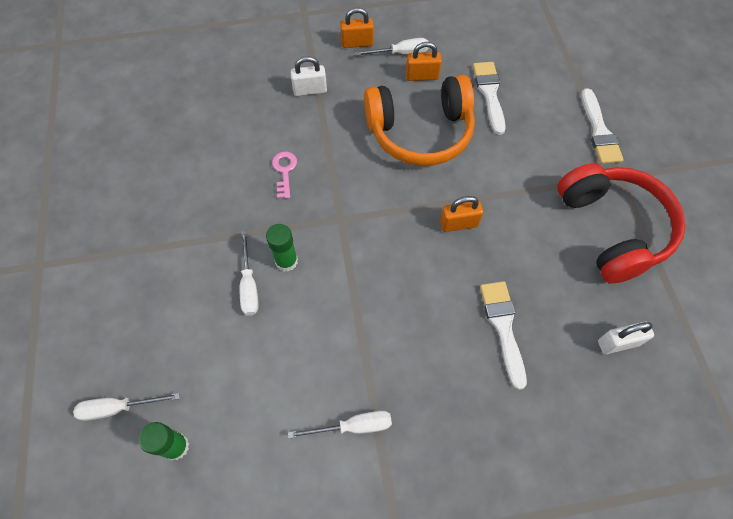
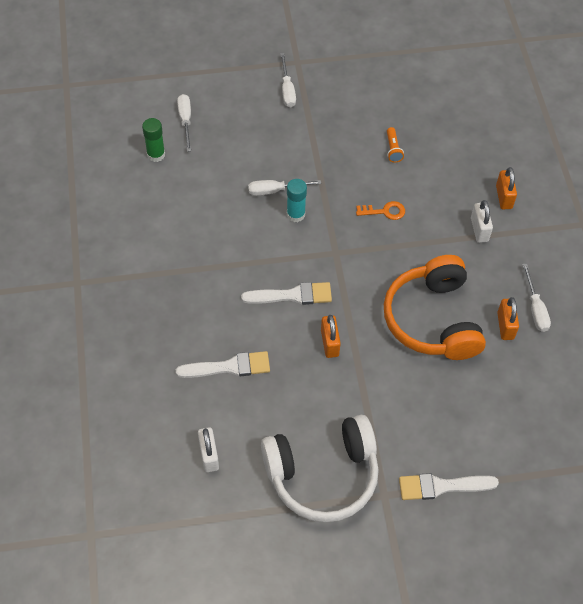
camera: 90 degrees right, 5 degrees down
(197, 162) = (393, 149): none -> orange flashlight
(284, 171) = (384, 211): pink key -> orange key
(286, 261) = (295, 214): green glue stick -> turquoise glue stick
(353, 426) = (158, 258): white screwdriver -> white screwdriver (287, 90)
(357, 43) = (545, 270): orange padlock -> orange padlock (504, 197)
(489, 93) = (486, 386): white brush -> white brush (292, 295)
(612, 229) = (323, 475): red headphones -> white headphones

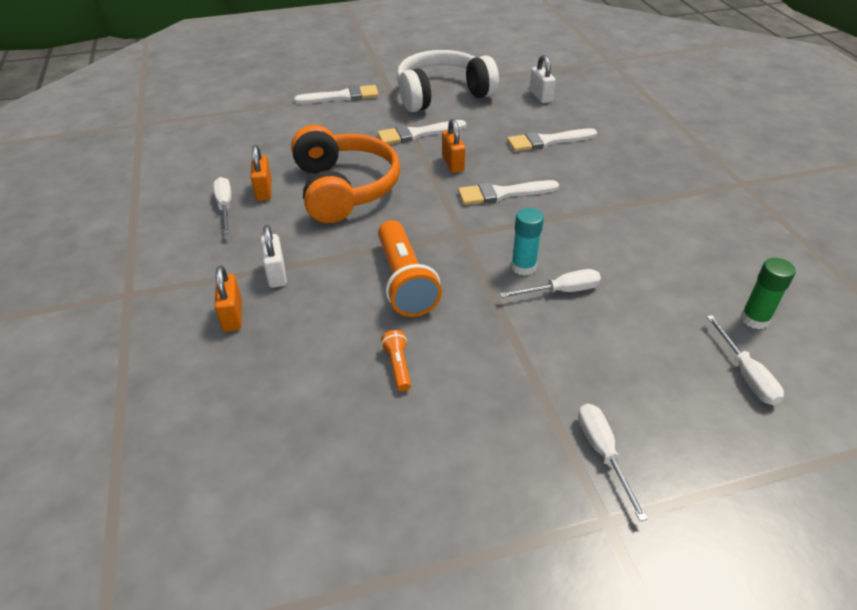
camera: 175 degrees right, 15 degrees down
(359, 397) = (417, 134): none -> white brush
(384, 211) = (404, 282): orange key -> orange flashlight

